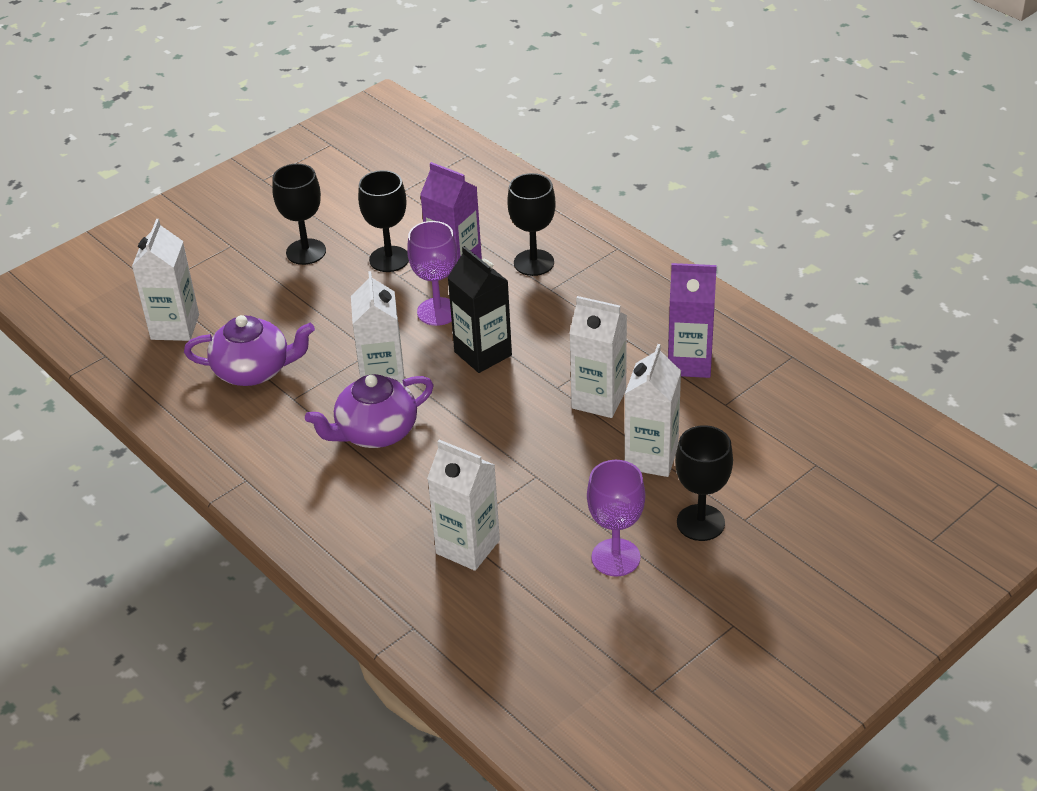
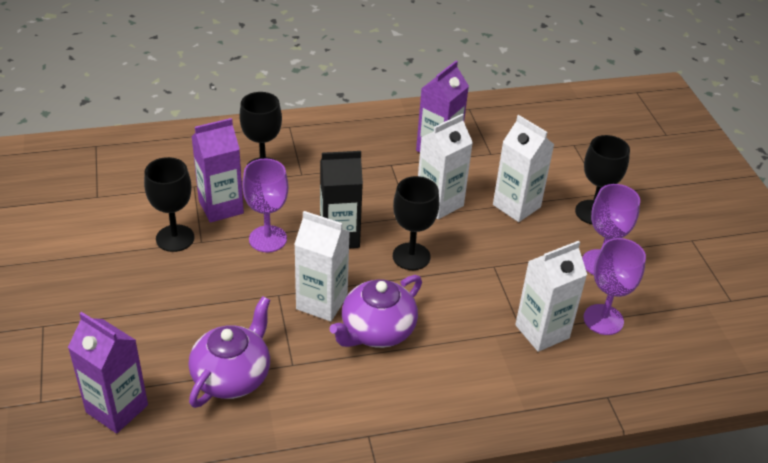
camera: 65 degrees left, 0 degrees up
(175, 327) = (117, 408): white carton -> purple carton
(306, 252) = (109, 281): black goblet -> black goblet (411, 256)
(375, 432) = (377, 331): purple teapot -> purple teapot turned 45 degrees clockwise
(525, 588) = (603, 319): none -> purple goblet

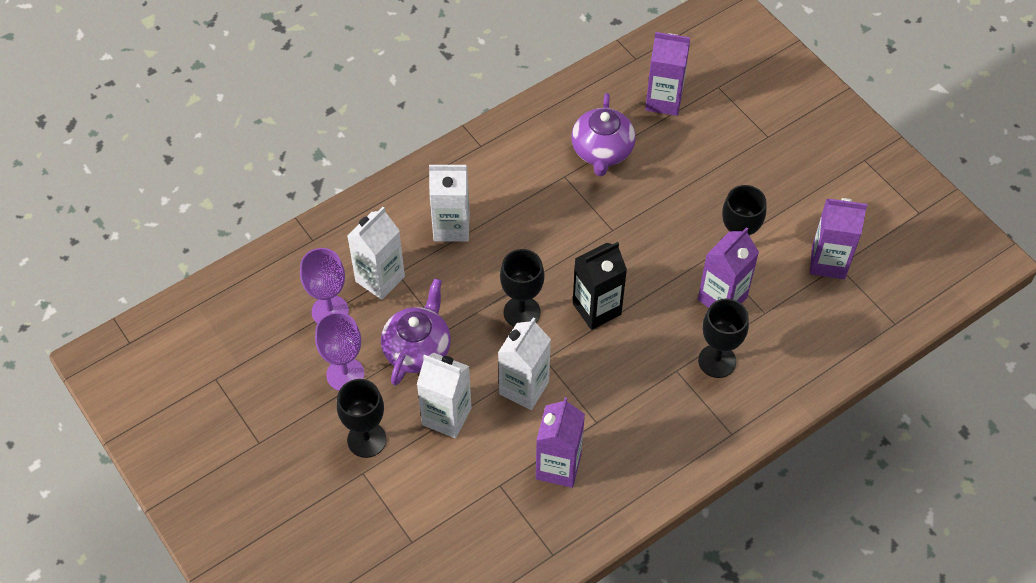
camera: 160 degrees right, 15 degrees up
(103, 201) = (828, 262): none -> purple carton
(268, 239) = (657, 280): purple goblet -> none
(322, 302) = (573, 236): white carton -> white carton (451, 227)
(377, 331) = (515, 228): purple teapot -> purple teapot (418, 349)

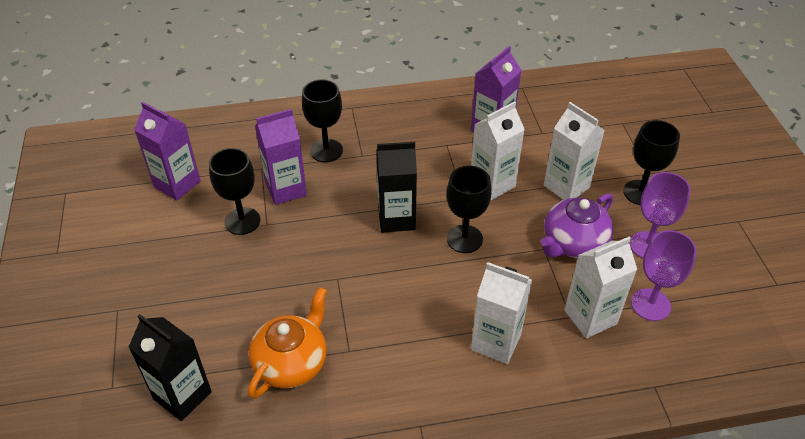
camera: 155 degrees left, 10 degrees down
(602, 151) = (292, 362): purple teapot -> orange teapot
(663, 101) = (182, 395): purple carton -> black carton

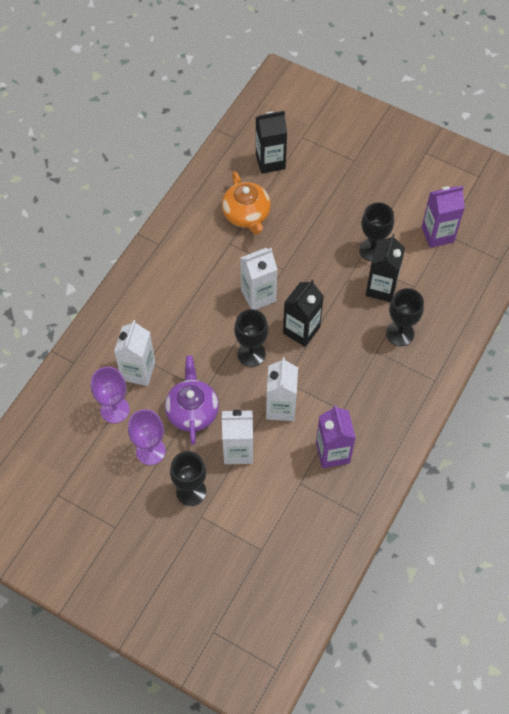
camera: 130 degrees right, 15 degrees up
(286, 189) = (381, 288): purple carton -> black carton
(496, 342) = (169, 312): white carton -> white carton (258, 296)

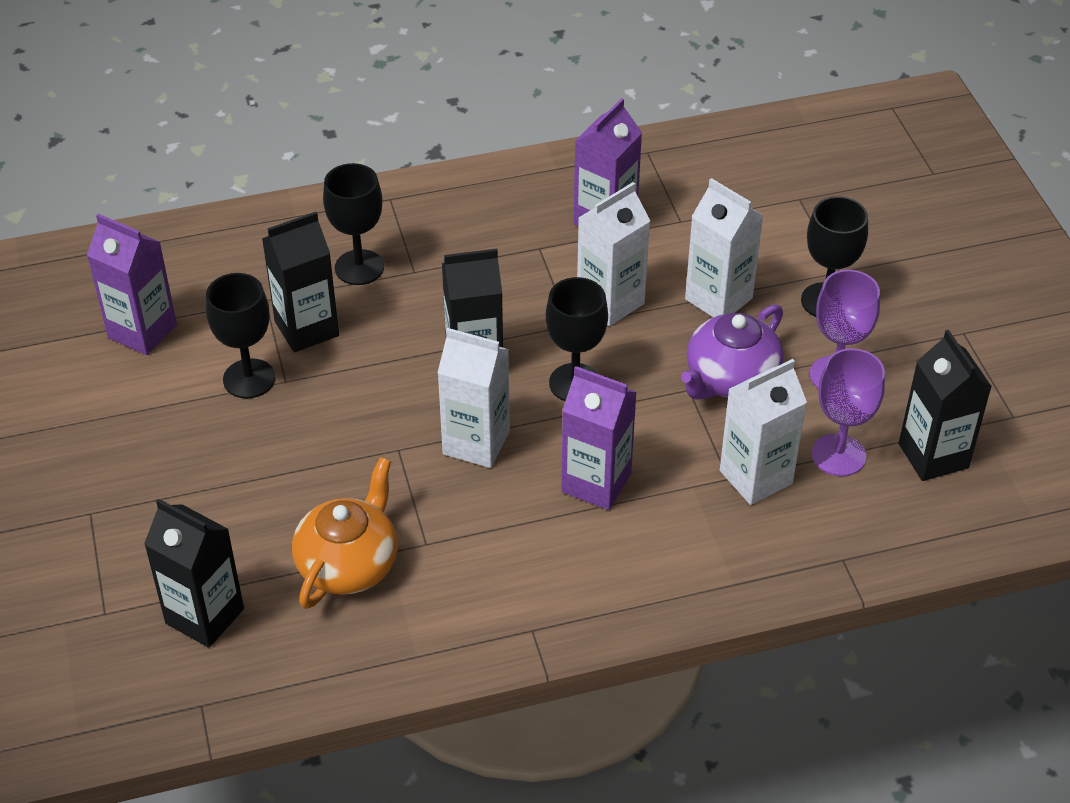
camera: 135 degrees left, 15 degrees down
(76, 443) = (933, 456): none -> black carton
(196, 317) = (596, 483): none -> purple carton

